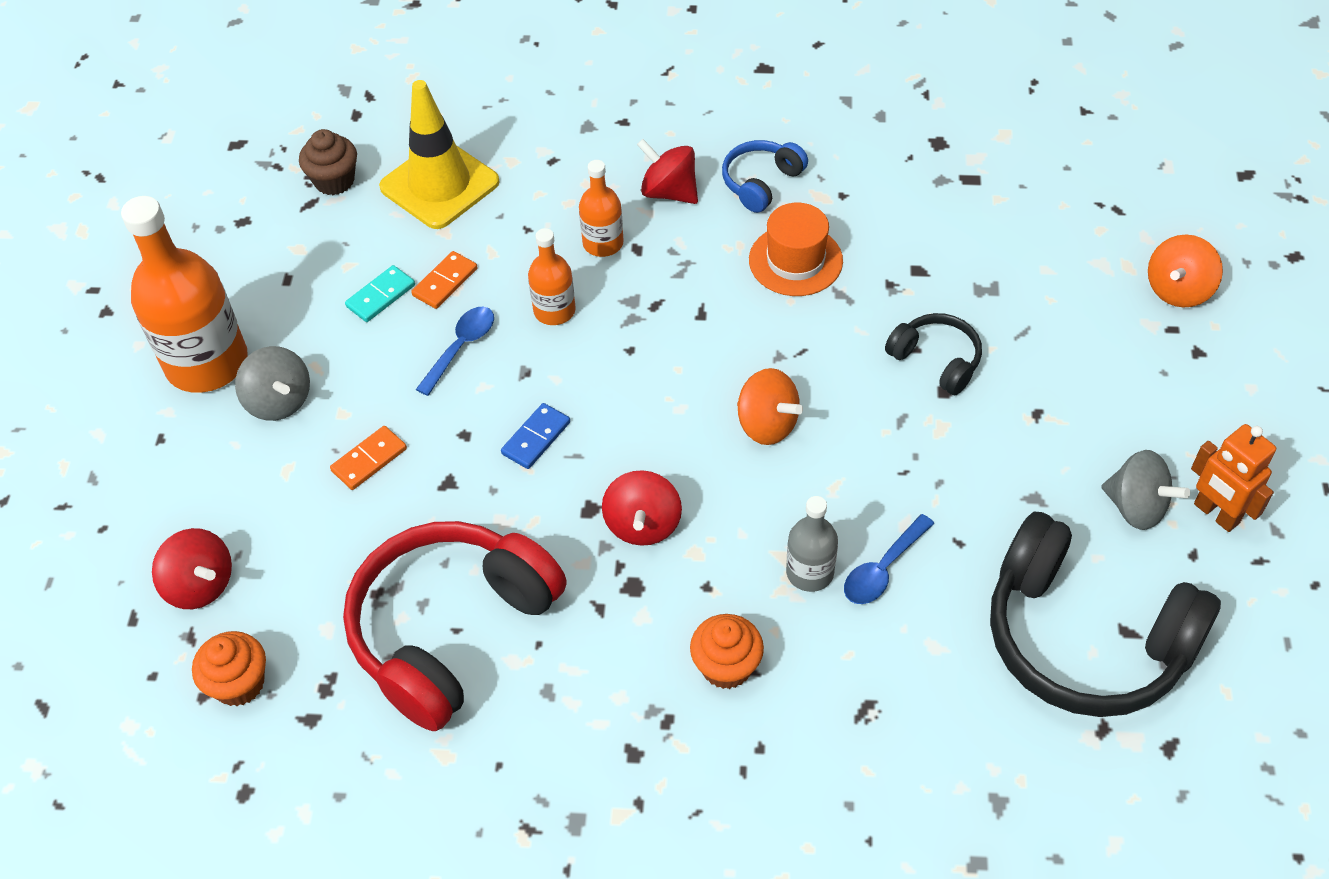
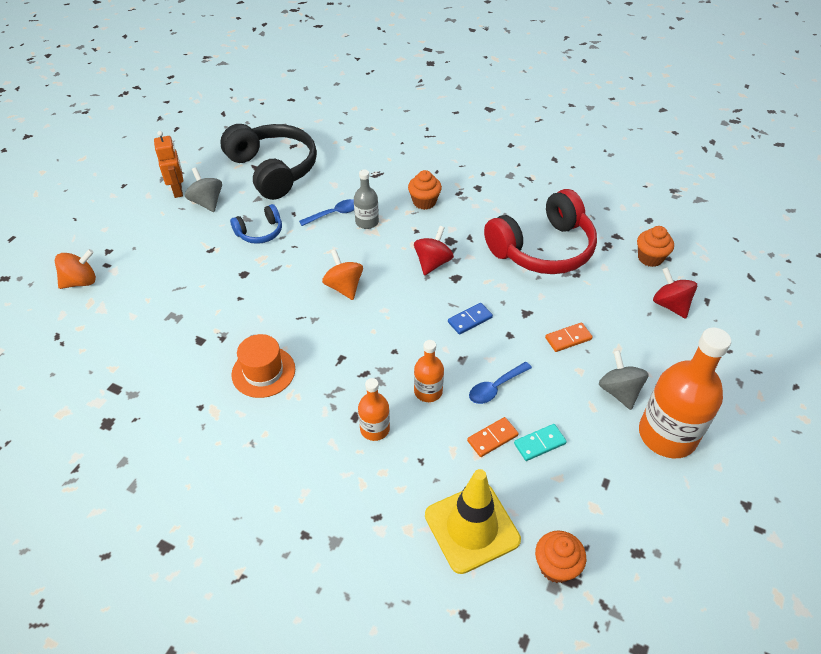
camera: 160 degrees left, 5 degrees down
(334, 181) = (556, 566): brown cupcake -> orange cupcake
(669, 192) = (309, 453): red spinning top -> none
(761, 182) = (243, 437): blue headphones -> blue headphones (260, 232)
(936, 360) = (235, 289): black headphones -> none

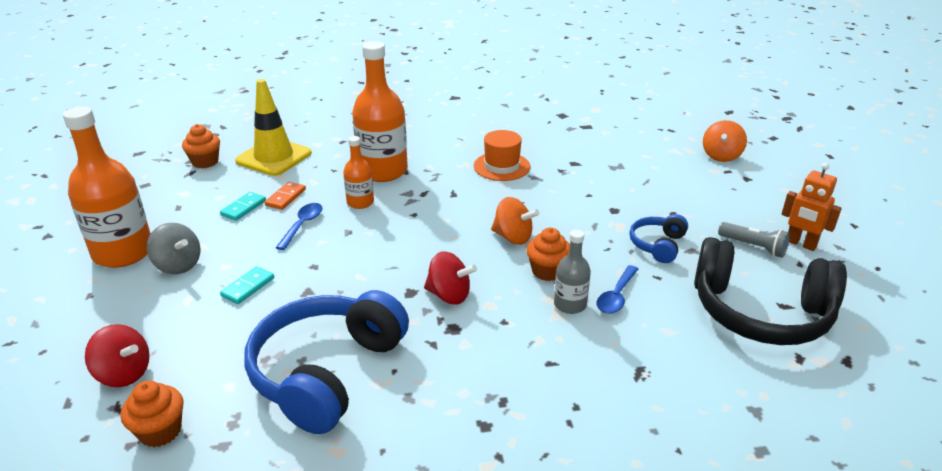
camera: 145 degrees right, 15 degrees down
(207, 202) = (753, 247): grey spinning top -> grey flashlight
(375, 429) = (383, 171): orange bottle -> orange bottle, size x1.95
(424, 202) = (534, 363): orange cupcake -> orange cupcake (547, 271)
(433, 263) = (449, 295): red spinning top -> red spinning top turned 60 degrees counterclockwise
(470, 320) = (364, 262): blue domino -> none
(542, 249) = (327, 372): red headphones -> blue headphones
(568, 338) = (248, 287): orange domino -> turquoise domino

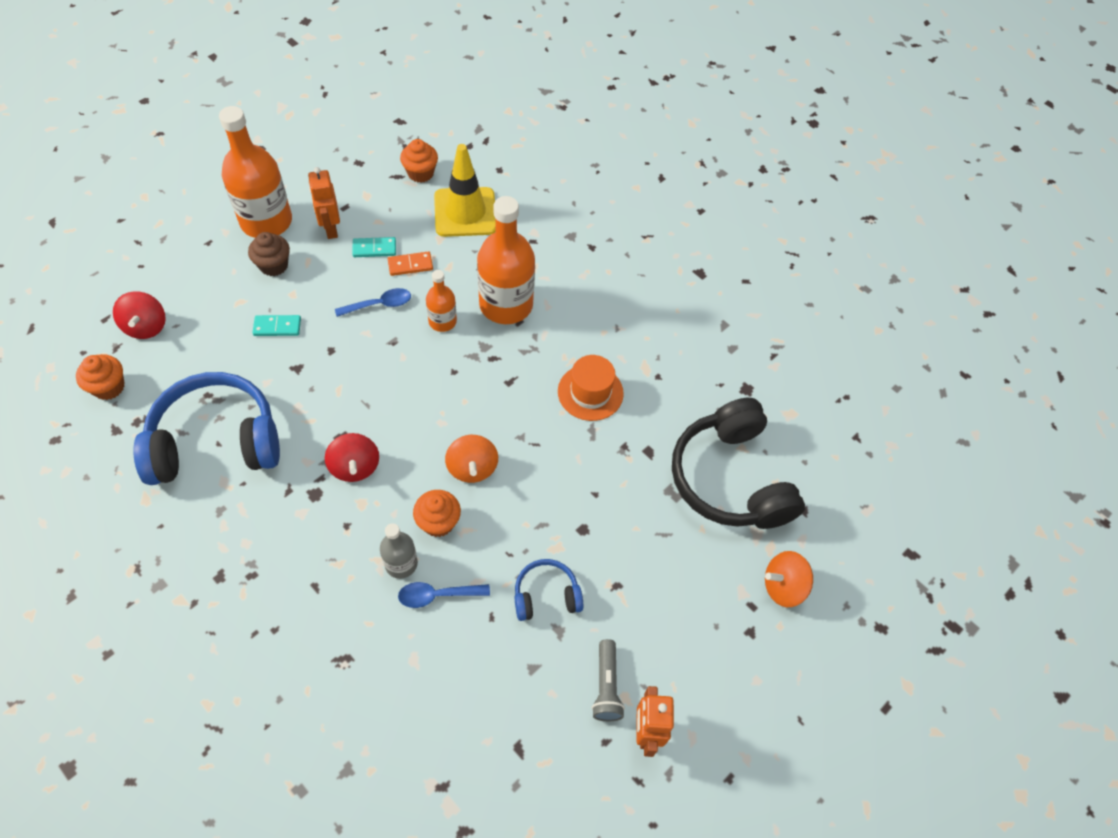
camera: 50 degrees right, 25 degrees up
(178, 265) = (274, 265): grey spinning top -> brown cupcake
(189, 222) = (331, 229): none -> orange robot
(760, 312) = (492, 729): black headphones -> black headphones (730, 478)

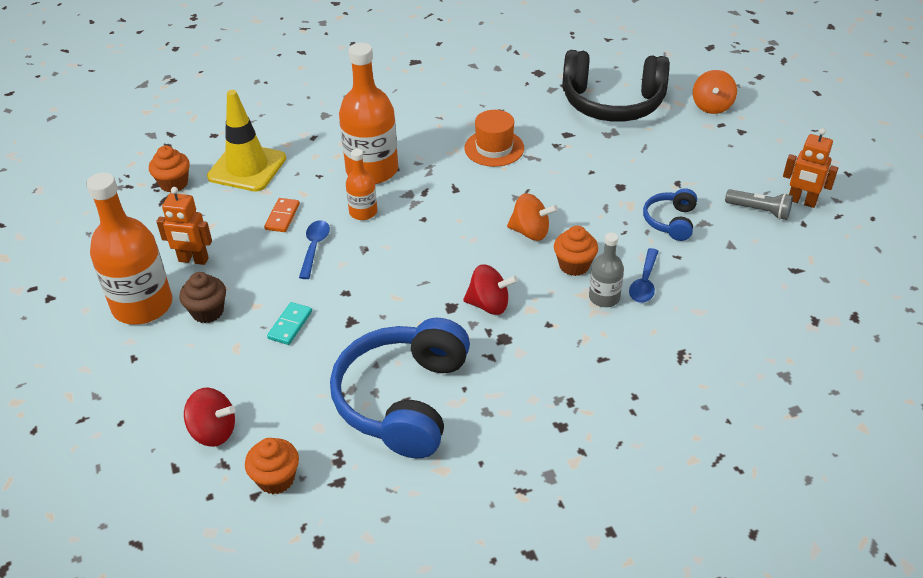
camera: 60 degrees left, 15 degrees down
(374, 249) = (243, 235): turquoise domino -> none

